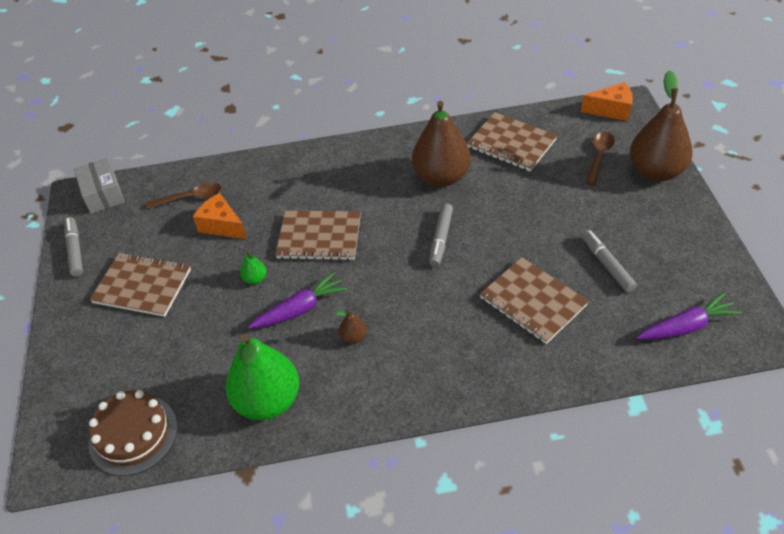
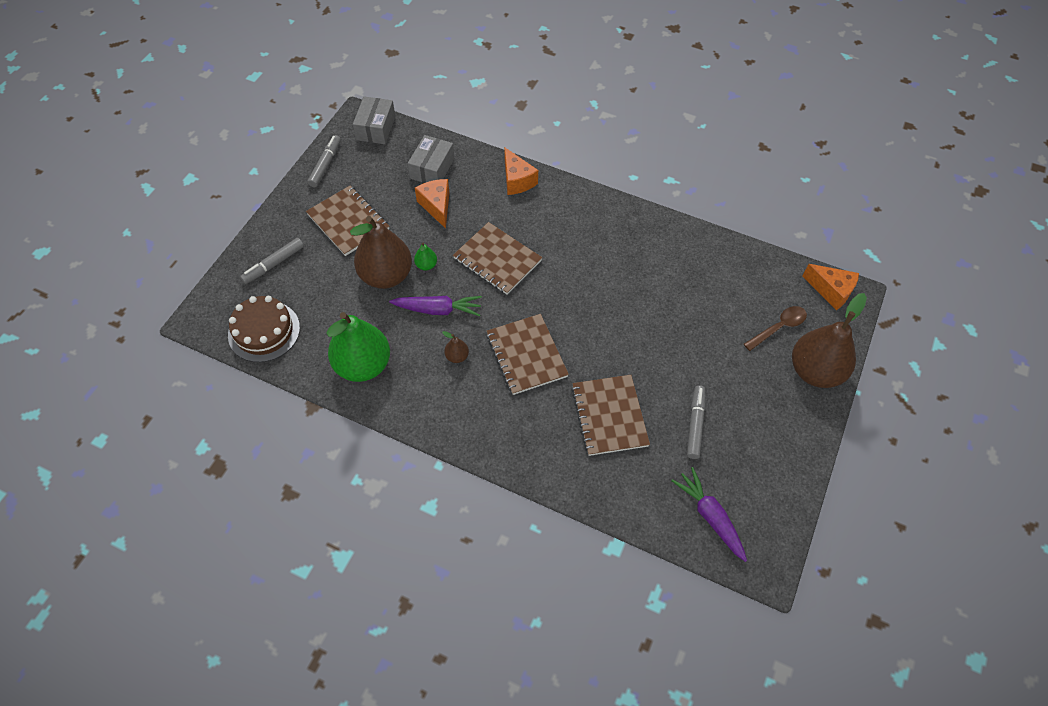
camera: 30 degrees right, 10 degrees up
(190, 198) = (432, 168): brown spoon -> grey box
(280, 166) = (517, 180): none -> orange cheese
(441, 177) = (631, 265): brown pear -> brown pear (386, 276)
(441, 239) = (585, 318): grey marker -> grey marker (273, 264)
(511, 144) = (715, 270): brown notebook -> brown notebook (526, 355)
(686, 326) = (710, 516): purple carrot -> purple carrot turned 135 degrees counterclockwise

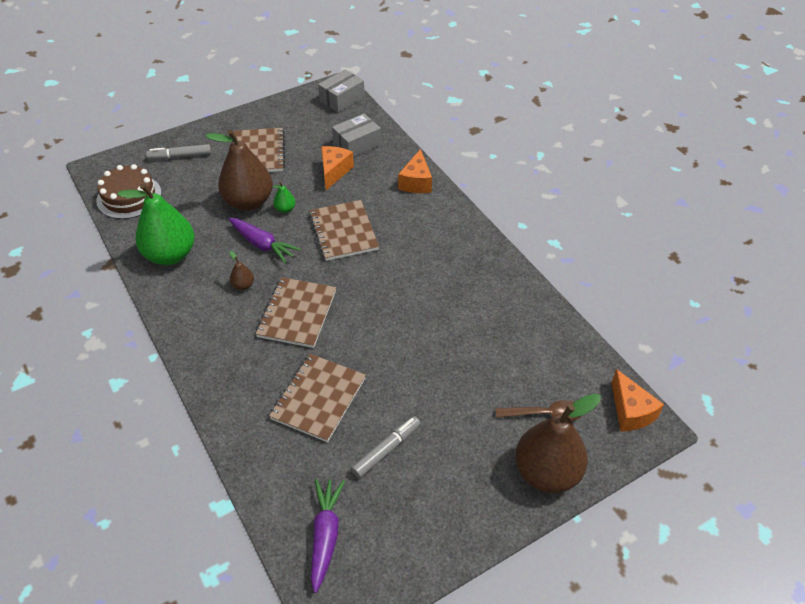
camera: 35 degrees right, 10 degrees down
(325, 164) = (281, 108): grey marker -> none

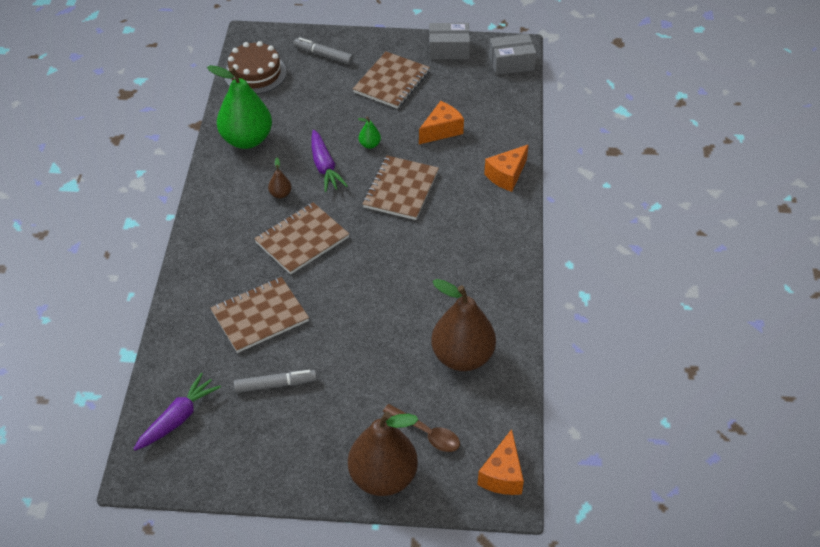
camera: 35 degrees right, 0 degrees up
(249, 202) = (345, 123): brown pear -> brown pear (462, 357)
(357, 144) = (485, 114): grey box -> grey box (448, 49)

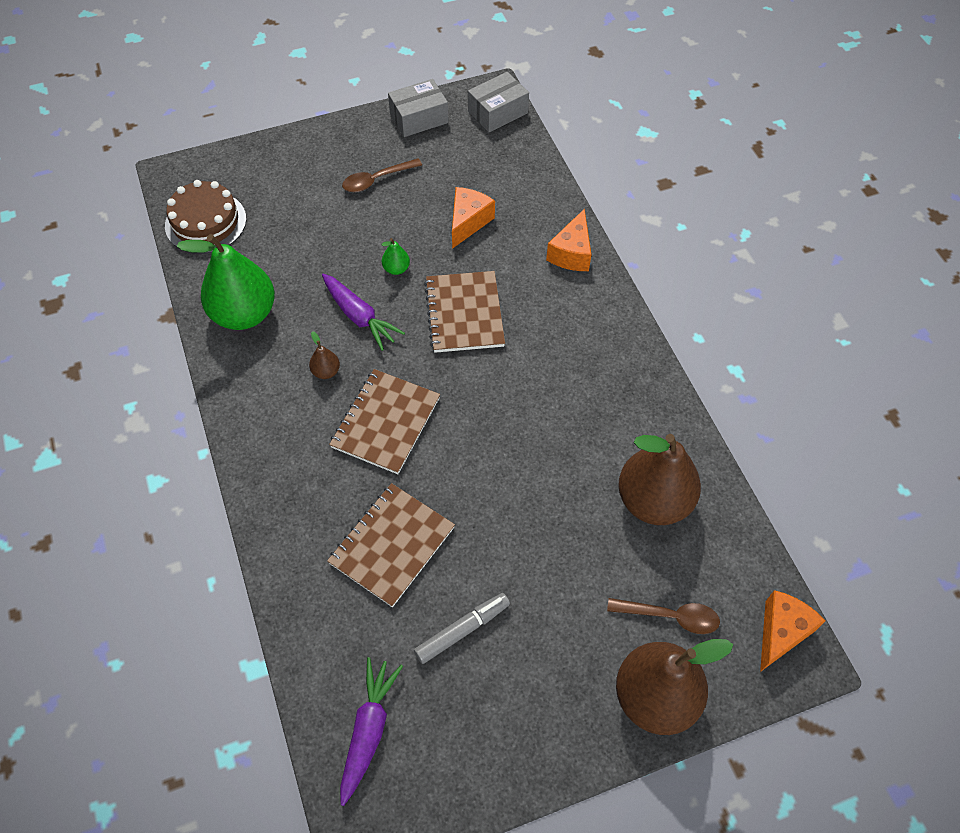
camera: 25 degrees left, 10 degrees up
(323, 55) = (277, 171): grey marker -> none
(392, 82) = (377, 180): brown notebook -> brown spoon
(502, 475) = (781, 632): orange cheese -> orange cheese turned 135 degrees counterclockwise

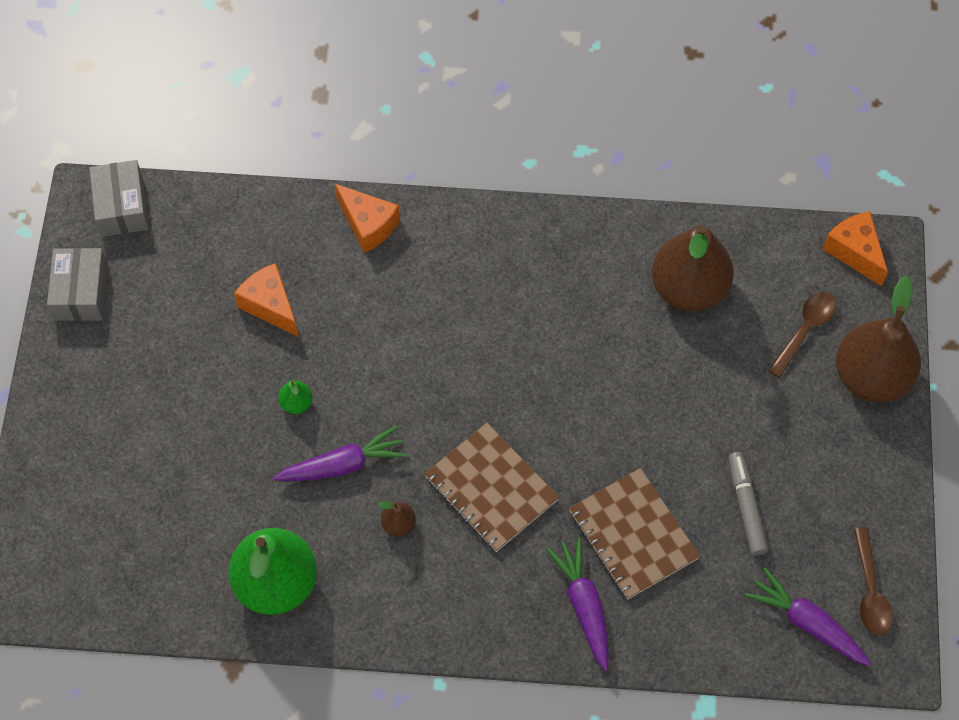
camera: 65 degrees left, 5 degrees up
(205, 222) = (113, 584): brown cake -> none
(310, 531) = (584, 605): none -> purple carrot
(377, 180) = (153, 374): brown spoon -> brown spoon (870, 590)
(464, 313) = (392, 360): brown notebook -> none

